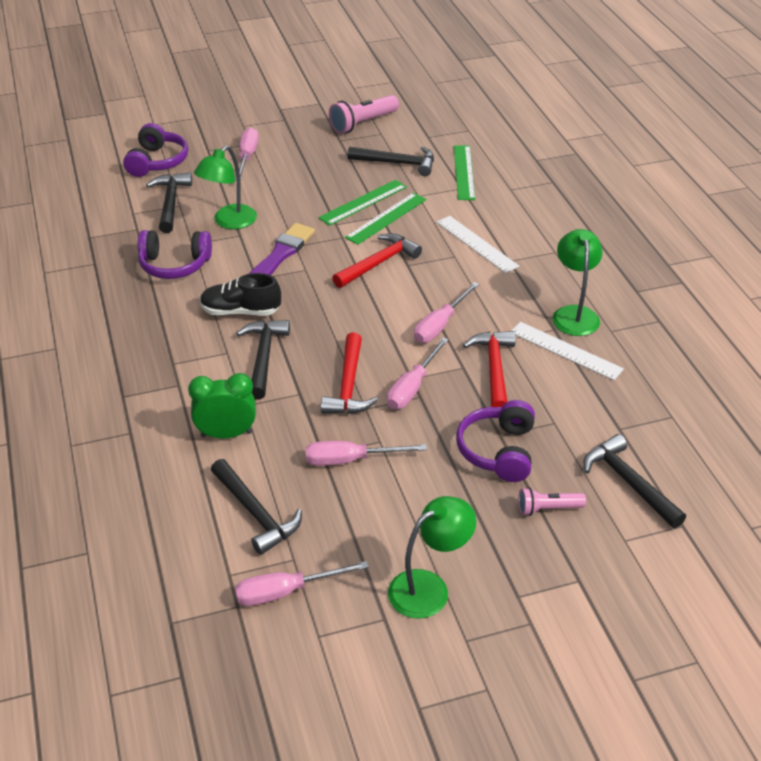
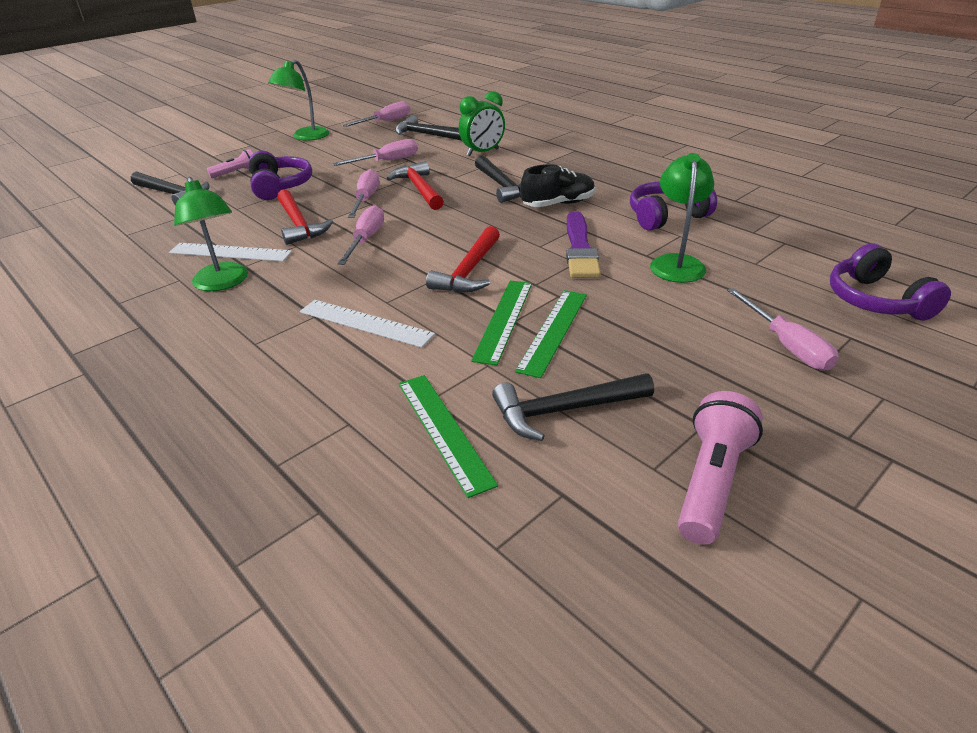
camera: 155 degrees right, 5 degrees down
(171, 202) = (769, 262): black hammer -> none

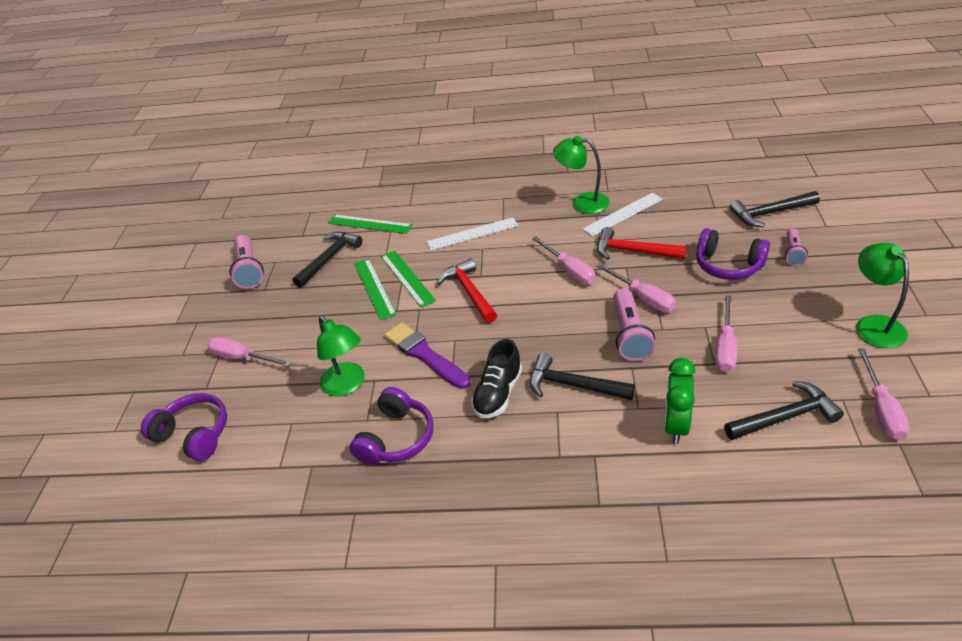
camera: 140 degrees right, 5 degrees up
(419, 189) = (630, 335): red hammer -> pink flashlight

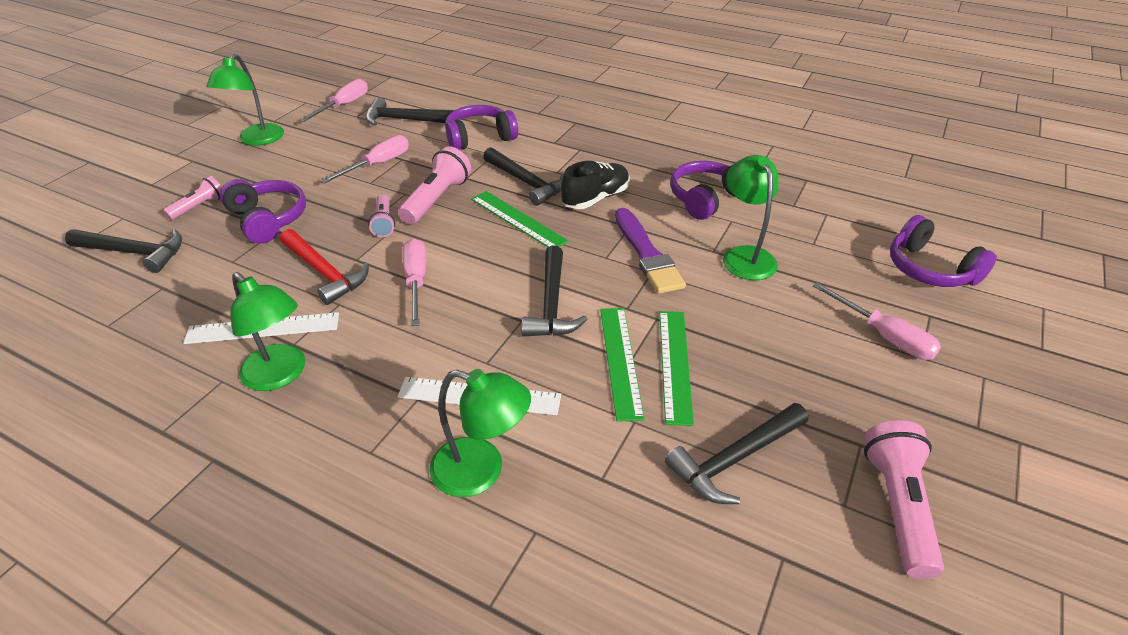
camera: 160 degrees left, 0 degrees up
(369, 224) = (635, 514): green ruler -> green ruler (518, 219)
(447, 211) = (481, 471): none -> green lamp
(469, 292) = (551, 304): red hammer -> black hammer
(643, 298) = (384, 223): pink screwdriver -> pink flashlight
(676, 425) = (479, 138): green clock -> purple headphones

